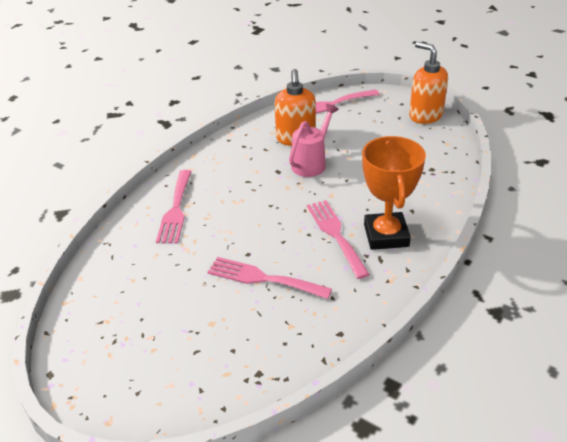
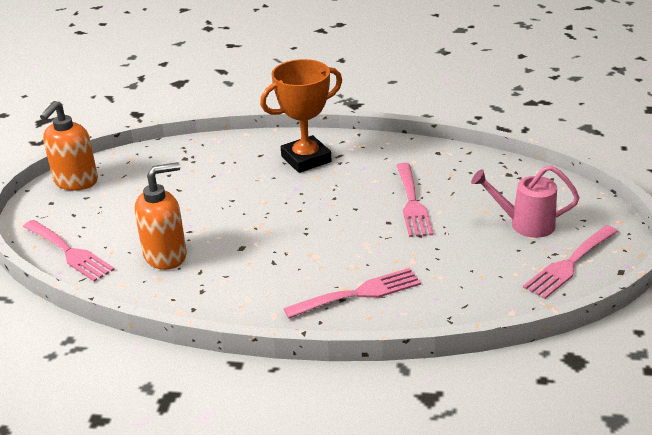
camera: 115 degrees left, 5 degrees down
(311, 163) = (213, 229): pink watering can -> pink watering can (525, 224)
(335, 234) = (324, 183): pink fork -> pink fork (569, 264)

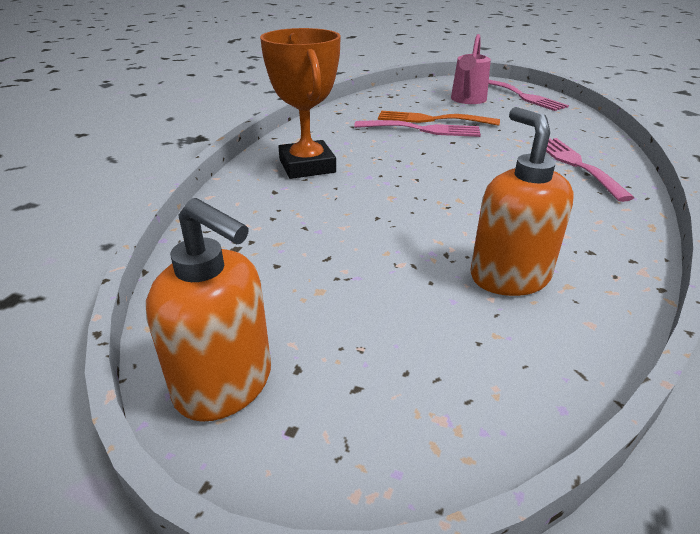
camera: 80 degrees left, 0 degrees up
(69, 252) = (496, 393): pink fork -> none
(444, 205) = (431, 119): none -> orange fork

